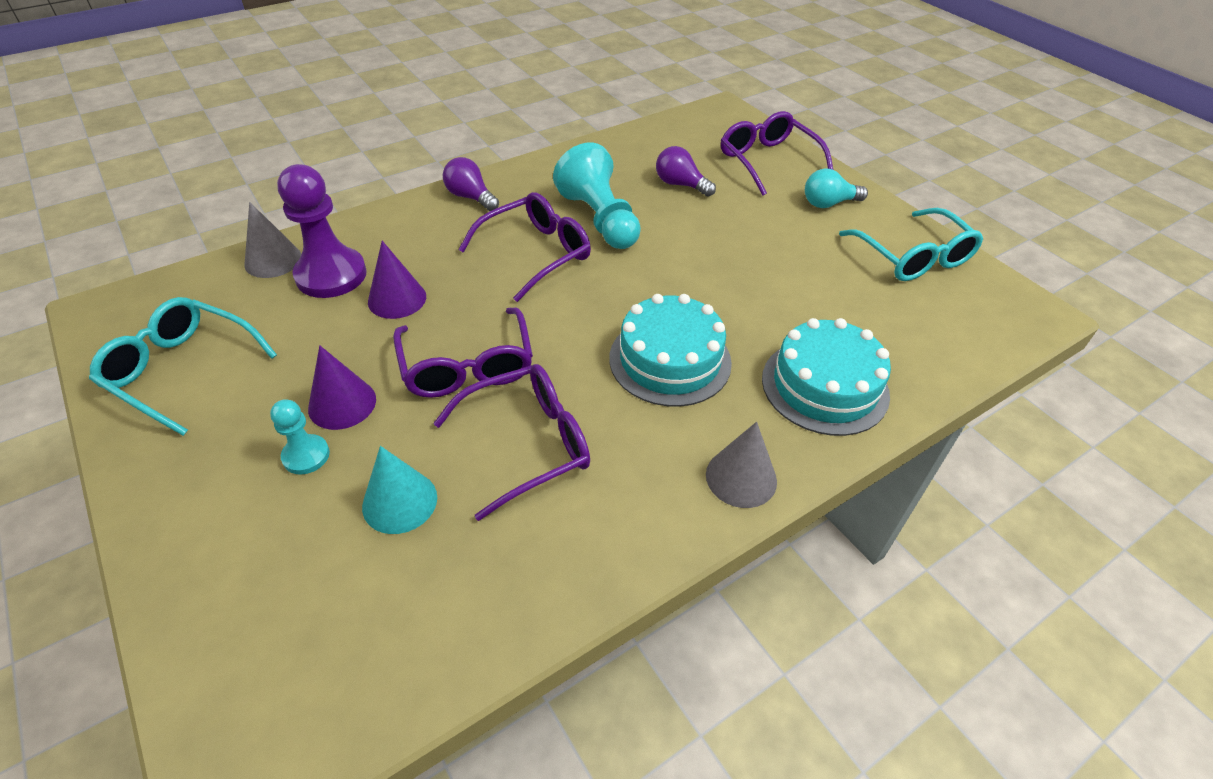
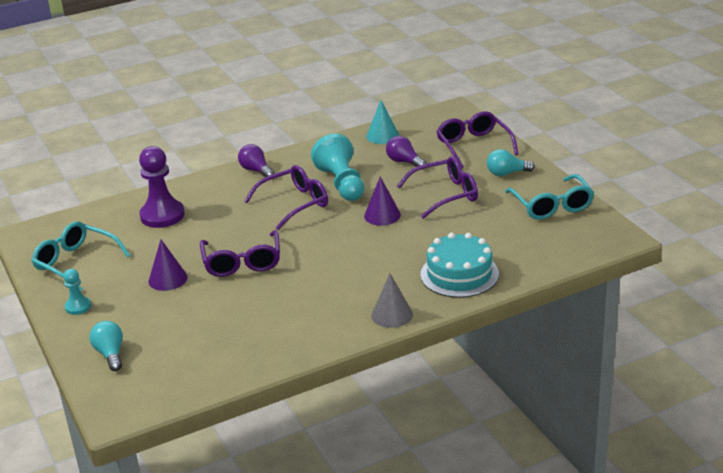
camera: 10 degrees right, 15 degrees down
(232, 593) = (110, 354): none -> turquoise light bulb
(273, 260) = (126, 207): grey cone -> none
(306, 456) = (147, 301): turquoise pawn -> turquoise pawn (78, 307)
(397, 299) = (202, 228): purple cone -> purple cone (382, 215)
(400, 501) = (198, 321): turquoise cone -> turquoise cone (382, 136)
(528, 444) = (272, 298): purple glasses -> purple glasses (445, 194)
(670, 360) = (367, 260): turquoise cake -> none

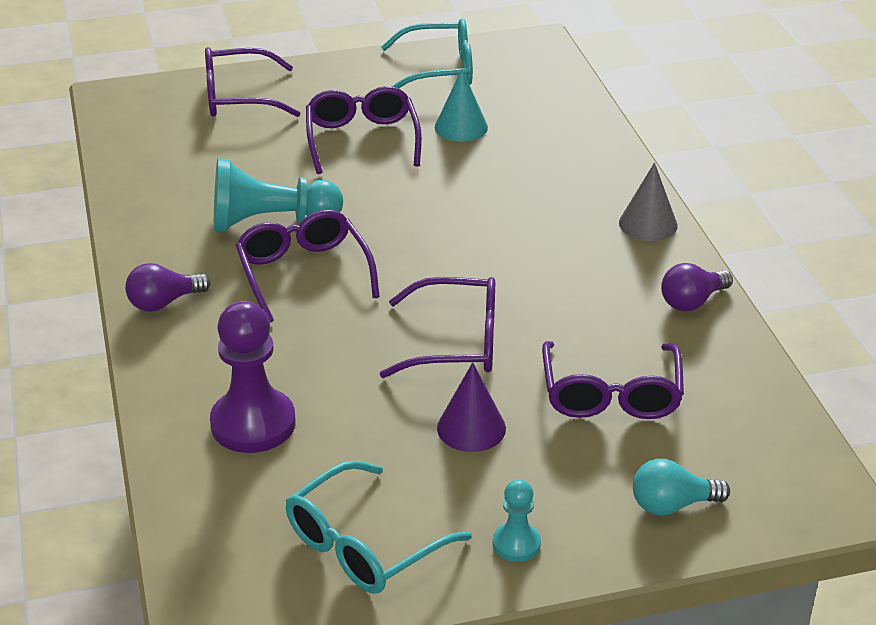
camera: 80 degrees left, 5 degrees up
(204, 322) = (611, 394): none -> purple glasses
(382, 136) = (143, 166): turquoise cone -> turquoise cone (461, 127)
(382, 215) = (388, 198): purple cone -> none
(404, 162) = (242, 159): purple light bulb -> purple light bulb (692, 302)
(459, 274) = (571, 160): turquoise cake -> none
(506, 173) = (335, 86): turquoise light bulb -> none

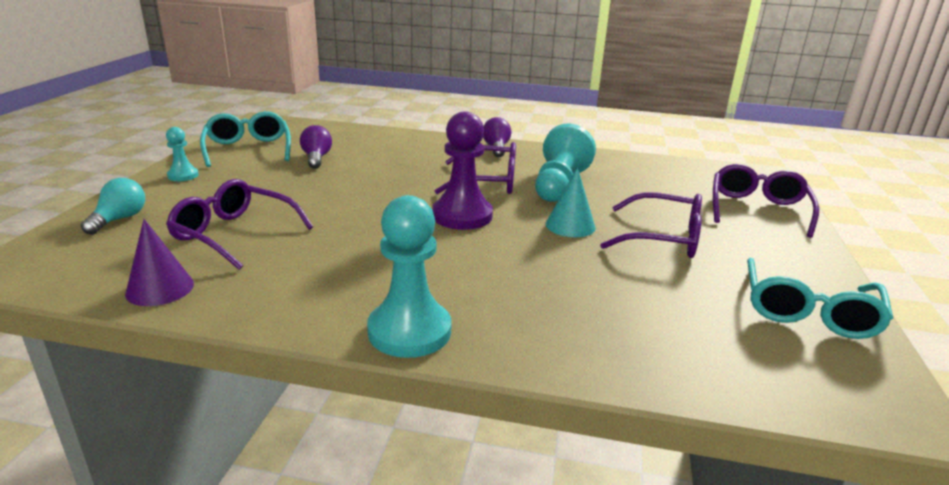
camera: 115 degrees right, 10 degrees down
(253, 424) = (367, 147): purple pawn -> purple pawn (462, 216)
(456, 343) = (359, 204): purple glasses -> none
(461, 127) = (668, 288): turquoise cone -> turquoise cone (570, 225)
(471, 428) = (280, 188): purple cone -> purple cone (160, 288)
(648, 224) = (409, 331): grey cone -> turquoise pawn
(692, 302) = (272, 306): purple light bulb -> purple light bulb (316, 158)

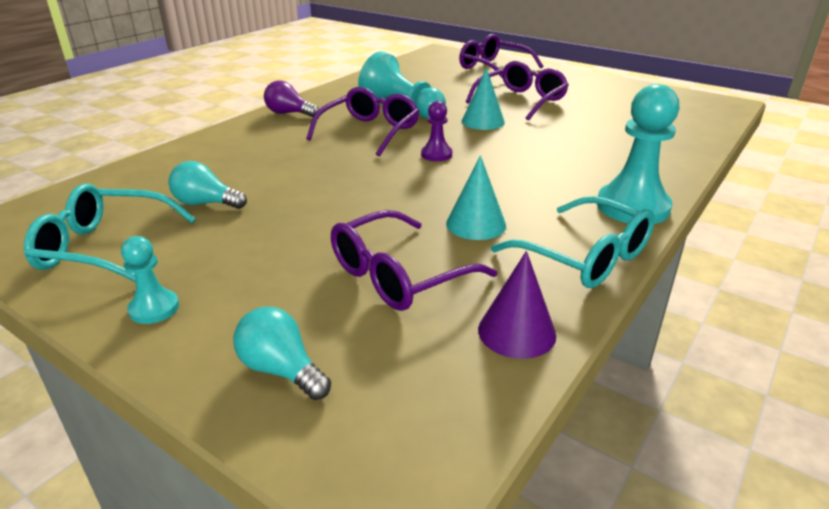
camera: 65 degrees left, 5 degrees up
(316, 158) = (206, 203): purple light bulb -> turquoise light bulb
(328, 251) = (476, 224): none -> turquoise cone
(462, 216) = (436, 154): purple pawn -> purple pawn, size x0.52
(808, 312) = (630, 93): turquoise glasses -> turquoise glasses (585, 257)

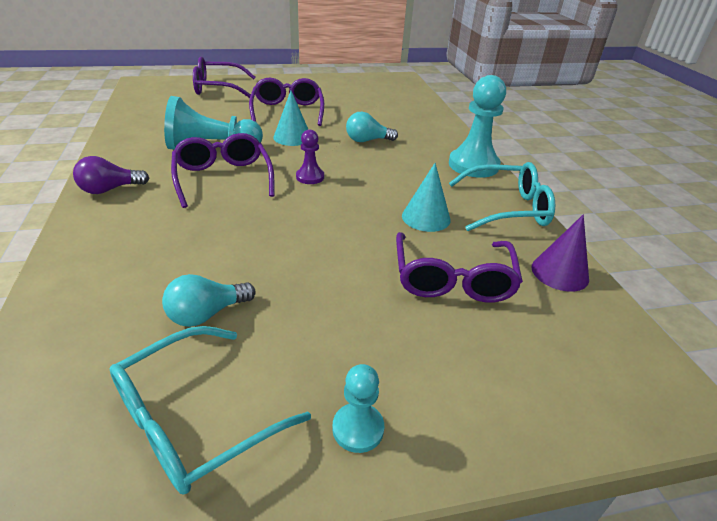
camera: 50 degrees left, 5 degrees up
(281, 370) = (518, 391): turquoise light bulb -> turquoise light bulb (367, 140)

